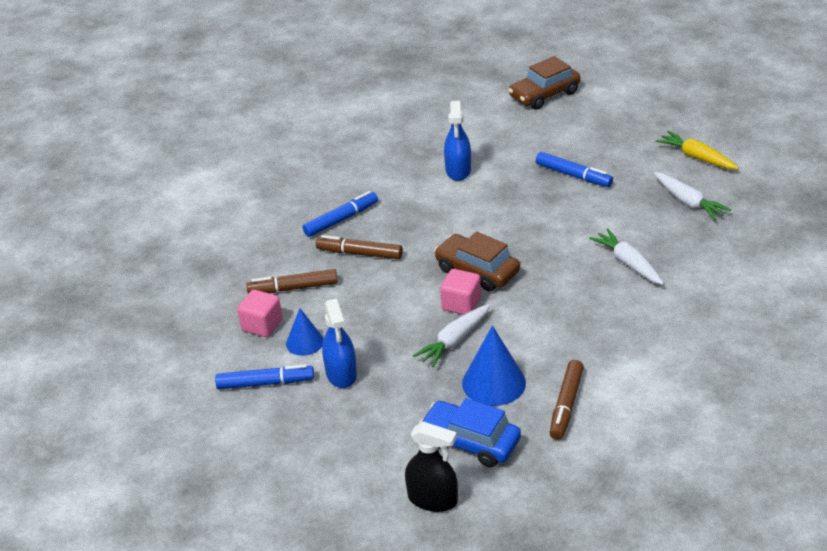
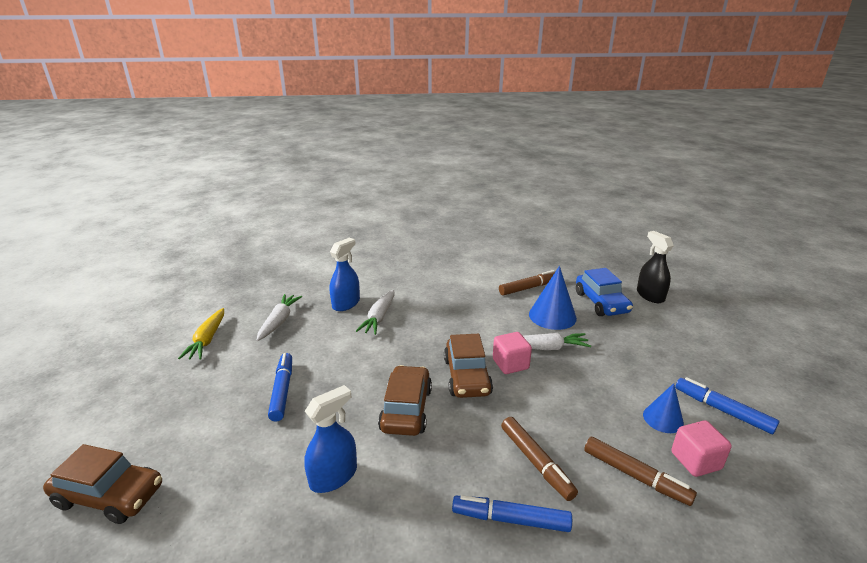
camera: 135 degrees left, 10 degrees down
(341, 374) = (650, 378): blue spray bottle -> blue spray bottle (346, 303)
(480, 223) = (406, 409): none -> brown car

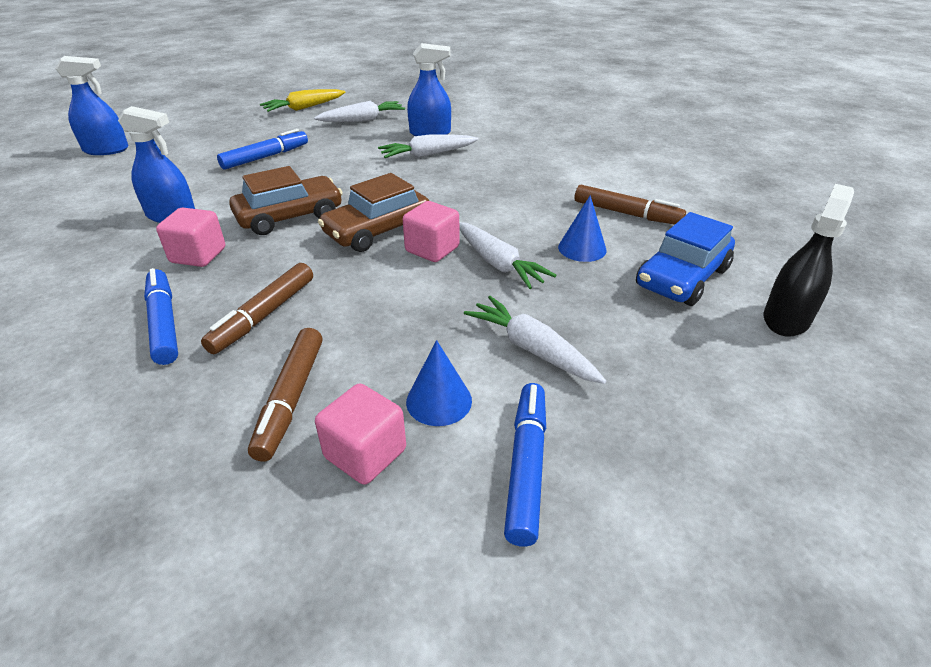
camera: 55 degrees right, 10 degrees up
(109, 495) = (106, 150): brown car -> blue spray bottle
(422, 476) = (198, 255): none -> pink cube
(552, 316) = (582, 248): blue cone -> blue cone, size x0.62
(634, 371) = (532, 349): none -> white carrot

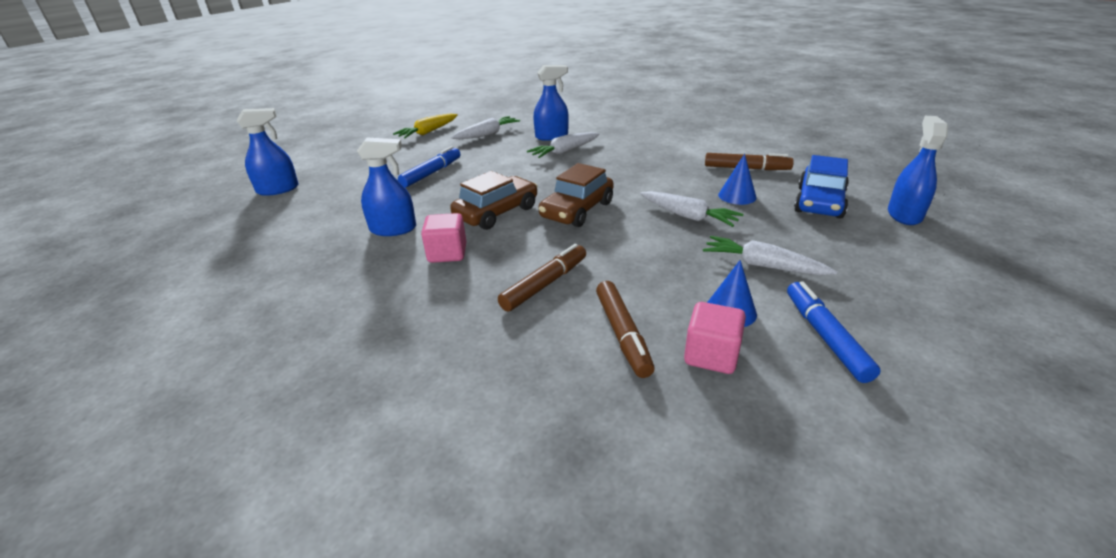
camera: 15 degrees left, 5 degrees down
(164, 323) = (468, 306): blue marker -> none
(263, 315) = (545, 284): brown marker -> brown marker turned 150 degrees counterclockwise
(432, 249) = (631, 215): pink cube -> none
(786, 319) = (904, 215): black spray bottle -> blue spray bottle

